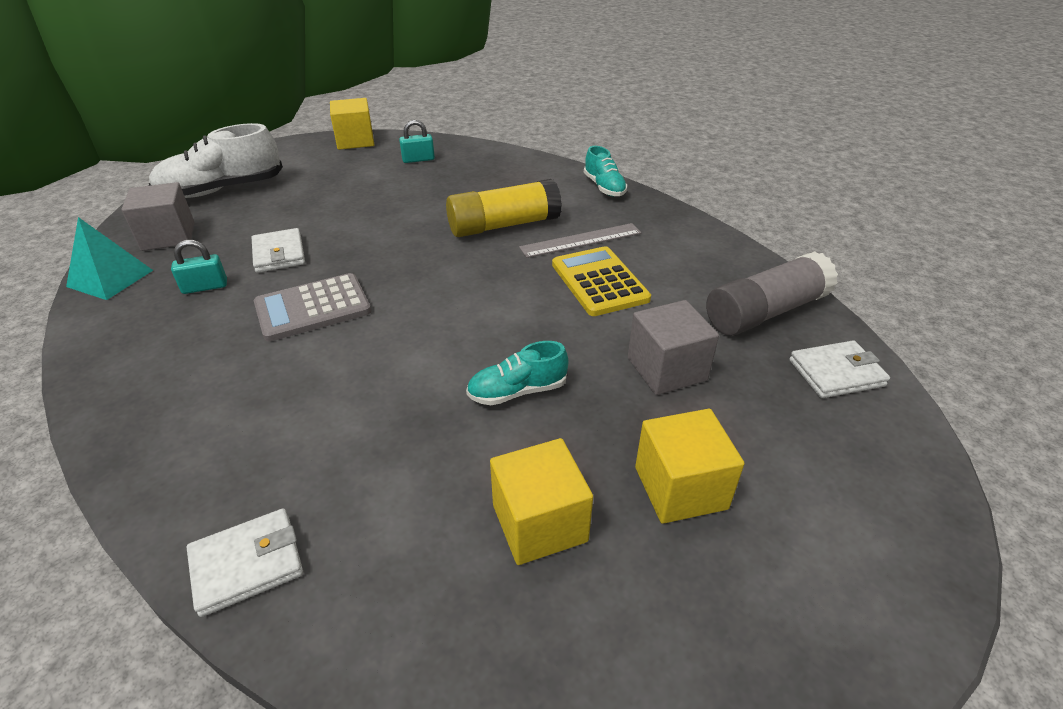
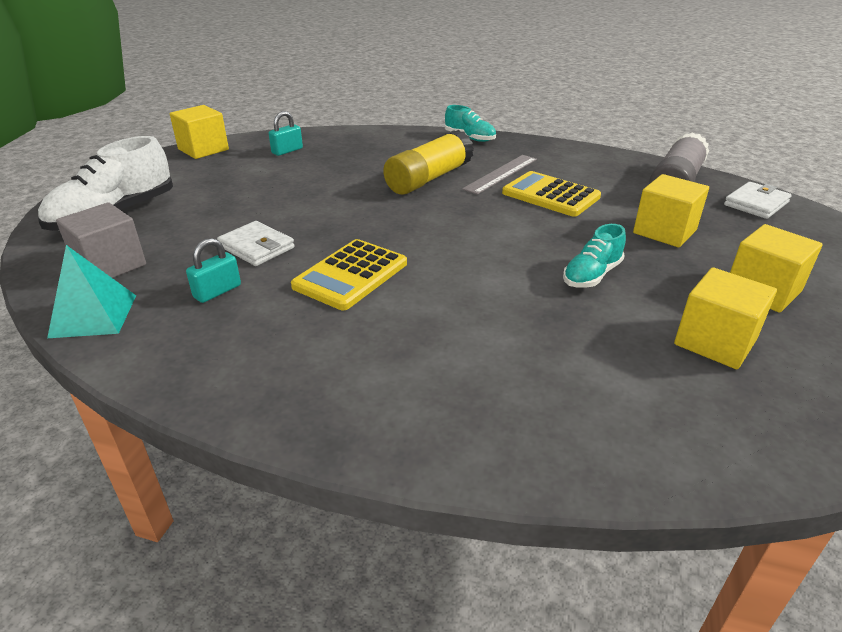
camera: 30 degrees left, 5 degrees down
(247, 564) = (562, 455): white wallet -> none
(313, 308) = (351, 275): grey calculator -> yellow calculator
(666, 369) = (664, 231): grey cube -> yellow cube

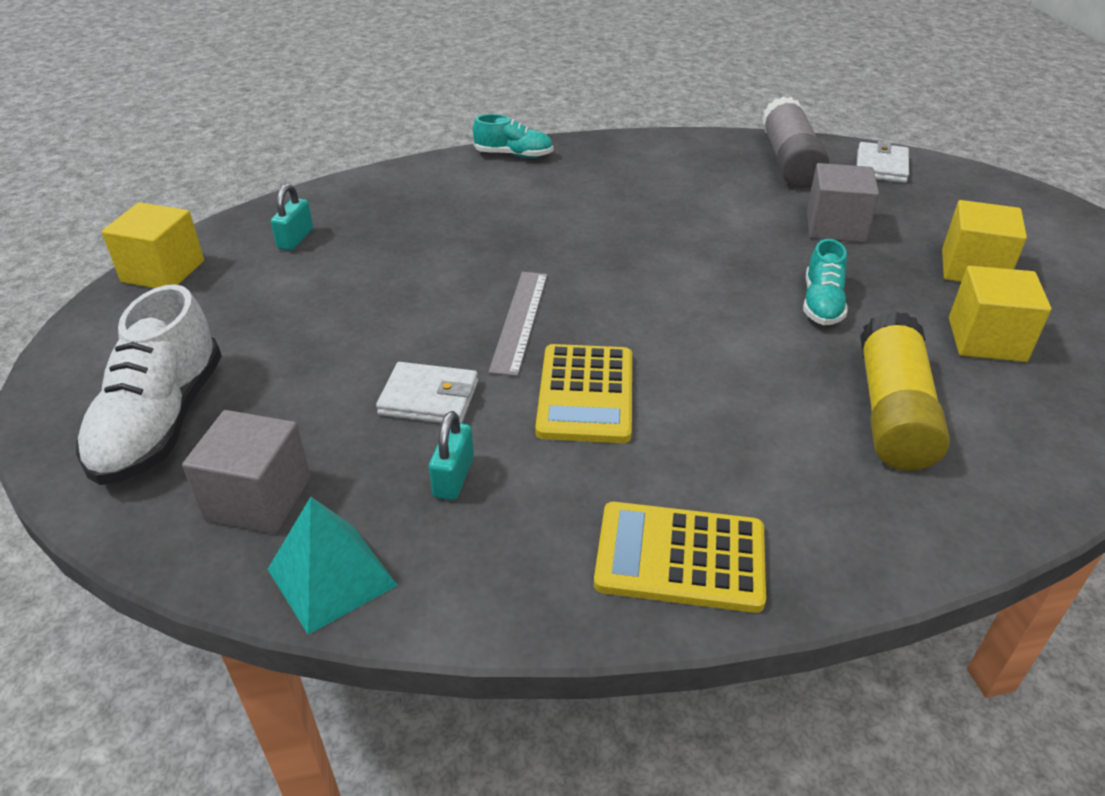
camera: 30 degrees left, 5 degrees up
(429, 178) = (529, 230): yellow glue stick -> yellow glue stick (892, 412)
(501, 174) = (604, 199): grey ruler -> grey ruler (520, 321)
(550, 195) = (685, 213): yellow calculator -> yellow calculator (680, 557)
(664, 231) = (835, 227): yellow cube -> grey cube

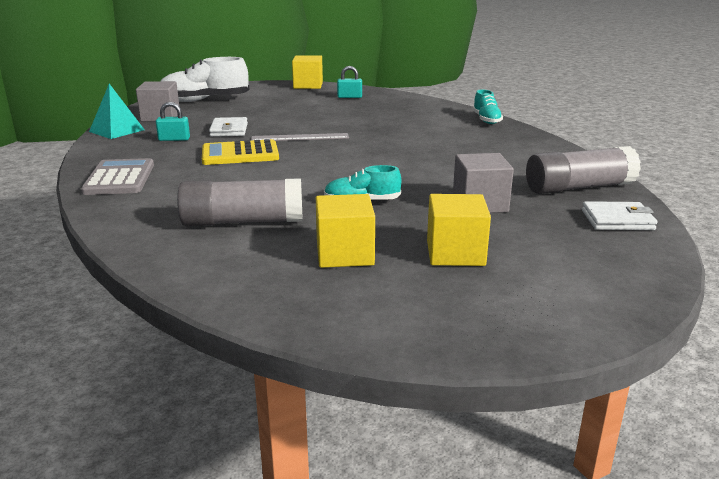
camera: 75 degrees right, 15 degrees down
(680, 557) = (119, 178): yellow calculator -> grey calculator
(892, 412) = (243, 222): yellow glue stick -> grey glue stick

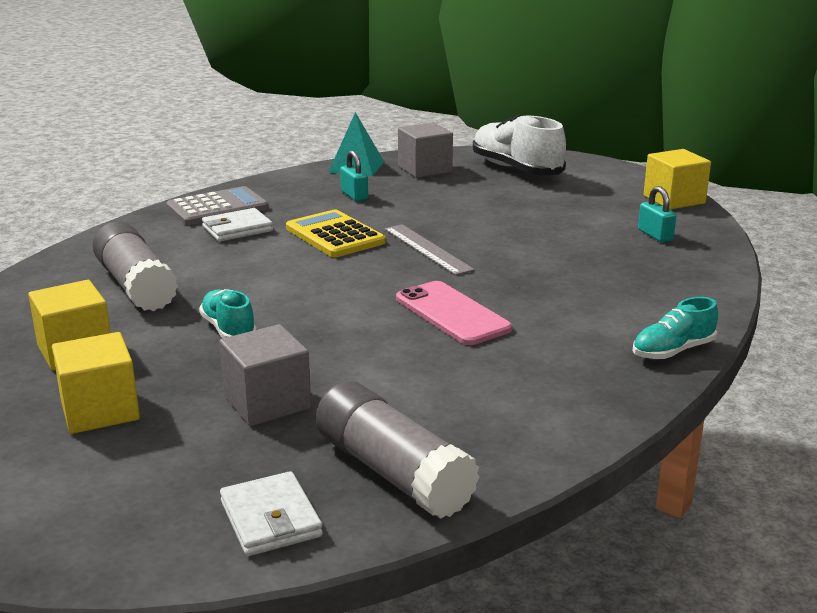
camera: 65 degrees right, 0 degrees up
(229, 130) = (414, 209): white wallet -> white wallet (237, 229)
(401, 147) = (452, 314): none -> pink phone

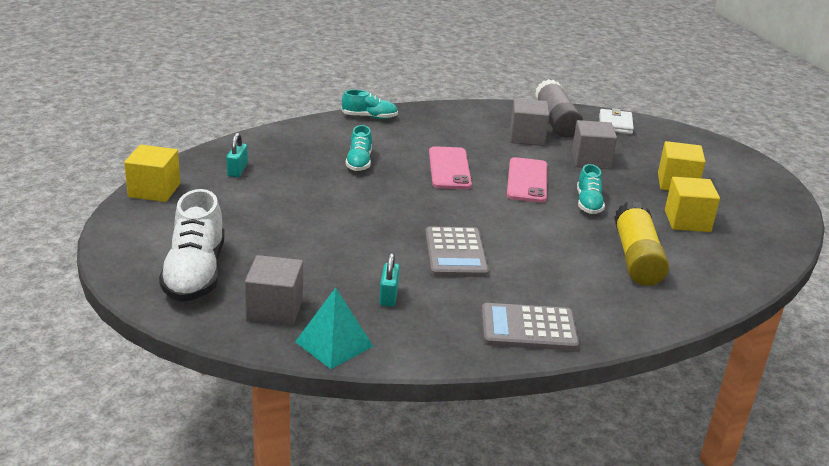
camera: 150 degrees left, 5 degrees up
(136, 286) = (636, 258): grey glue stick -> yellow glue stick
(237, 229) = (528, 291): white wallet -> none
(335, 235) = (455, 253): yellow calculator -> grey calculator
(336, 333) = (527, 180): none -> pink phone
(408, 409) = (527, 137): none -> grey cube
(427, 249) = (404, 215): grey ruler -> none
(563, 284) = (359, 162): none -> turquoise shoe

